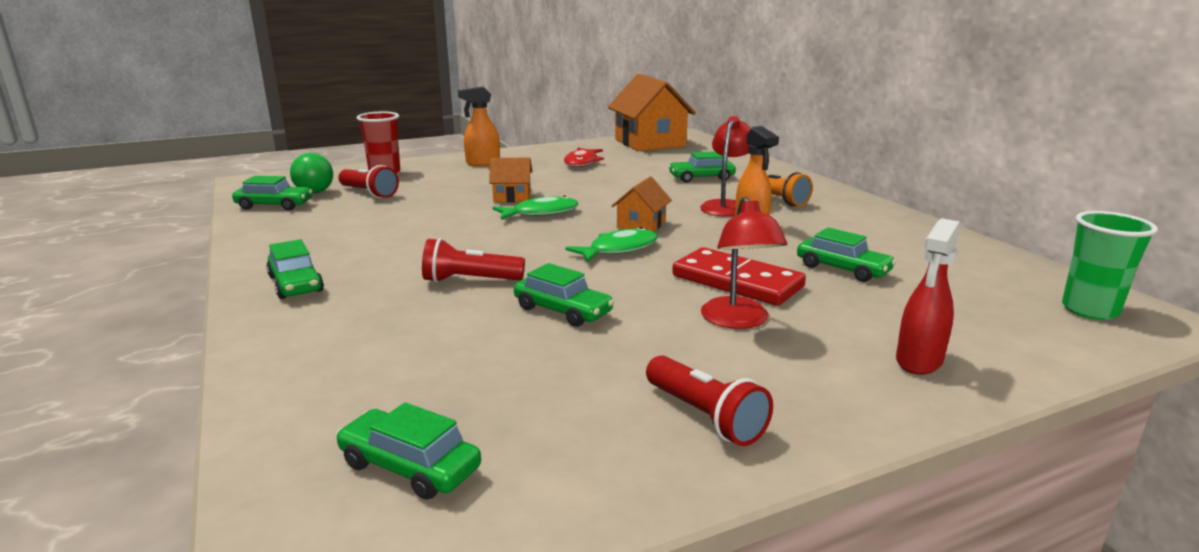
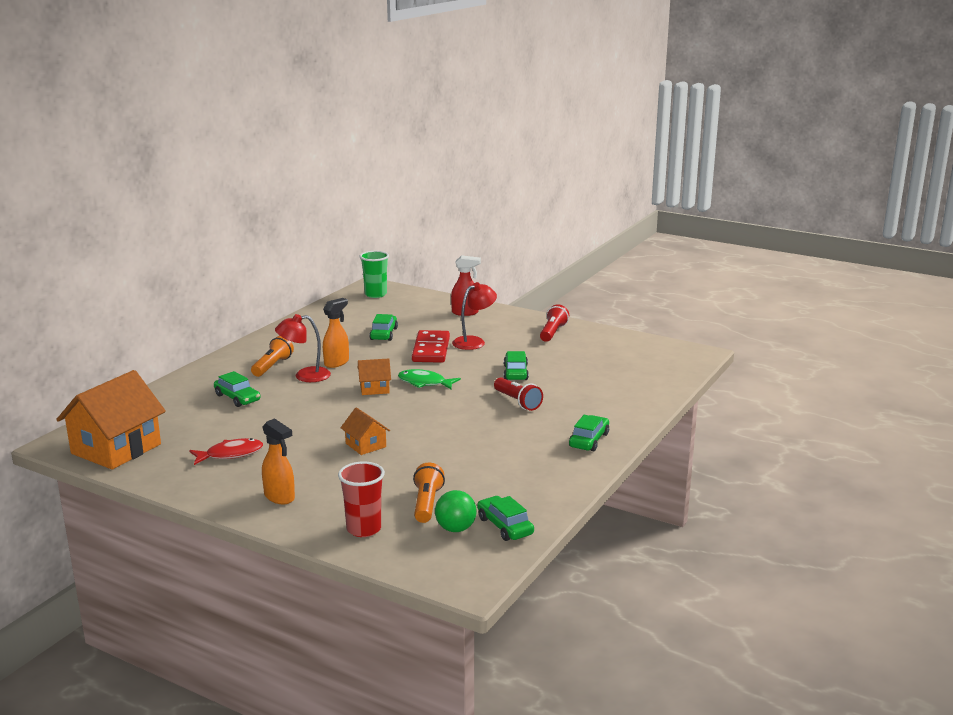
camera: 125 degrees left, 0 degrees up
(369, 193) = (427, 504): red flashlight -> orange flashlight
(410, 466) = (645, 359): green car -> none
(541, 213) = (390, 422): green fish -> none

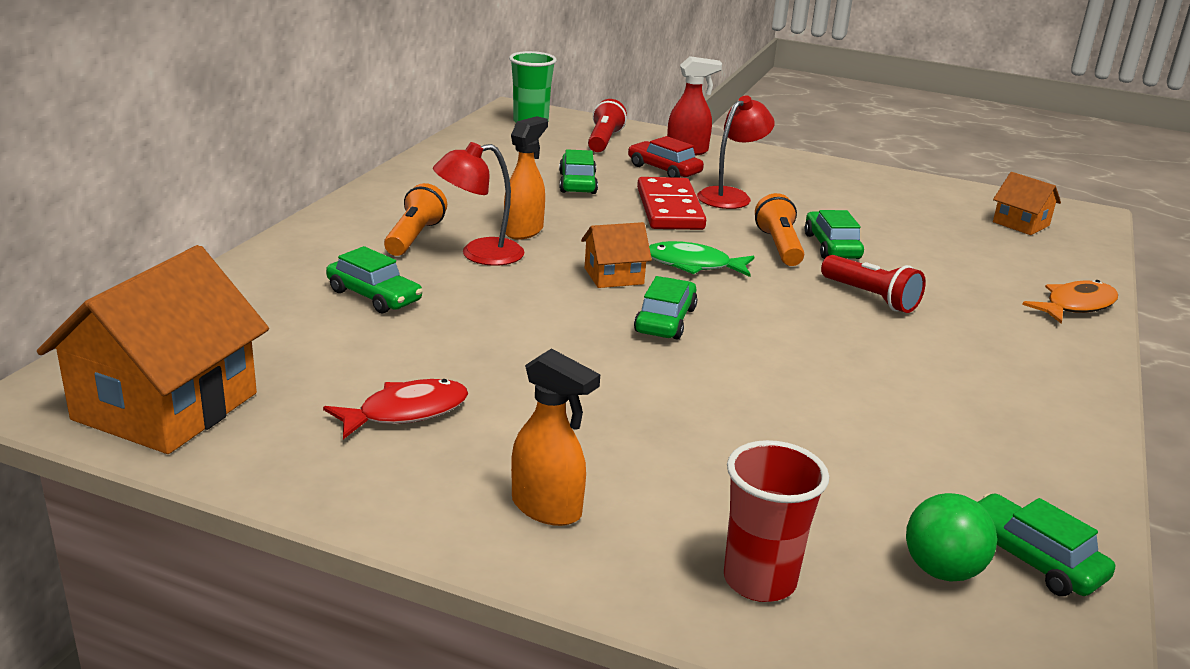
camera: 10 degrees left, 5 degrees up
(366, 445) = (658, 386): orange house -> orange house (1021, 224)
(427, 504) = (848, 512): orange flashlight -> orange flashlight (779, 246)
(442, 325) = (664, 170): none -> red car
(553, 332) = (843, 182): red flashlight -> red flashlight (604, 141)
(589, 440) = (1042, 367): green car -> green car (665, 320)
(640, 408) = (1076, 306): none -> orange fish

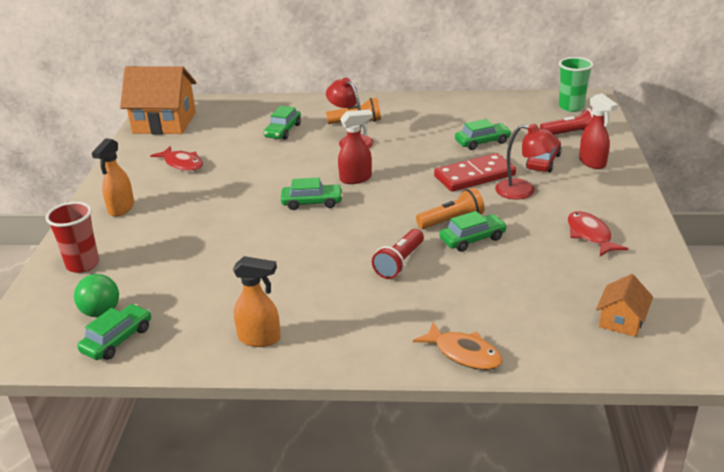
camera: 75 degrees right, 5 degrees up
(524, 231) = (393, 144): orange spray bottle -> orange spray bottle (260, 339)
(614, 276) = (356, 179): orange house -> red spray bottle
(693, 265) = (393, 198): green fish -> none
(851, 193) = (590, 235): none -> red fish

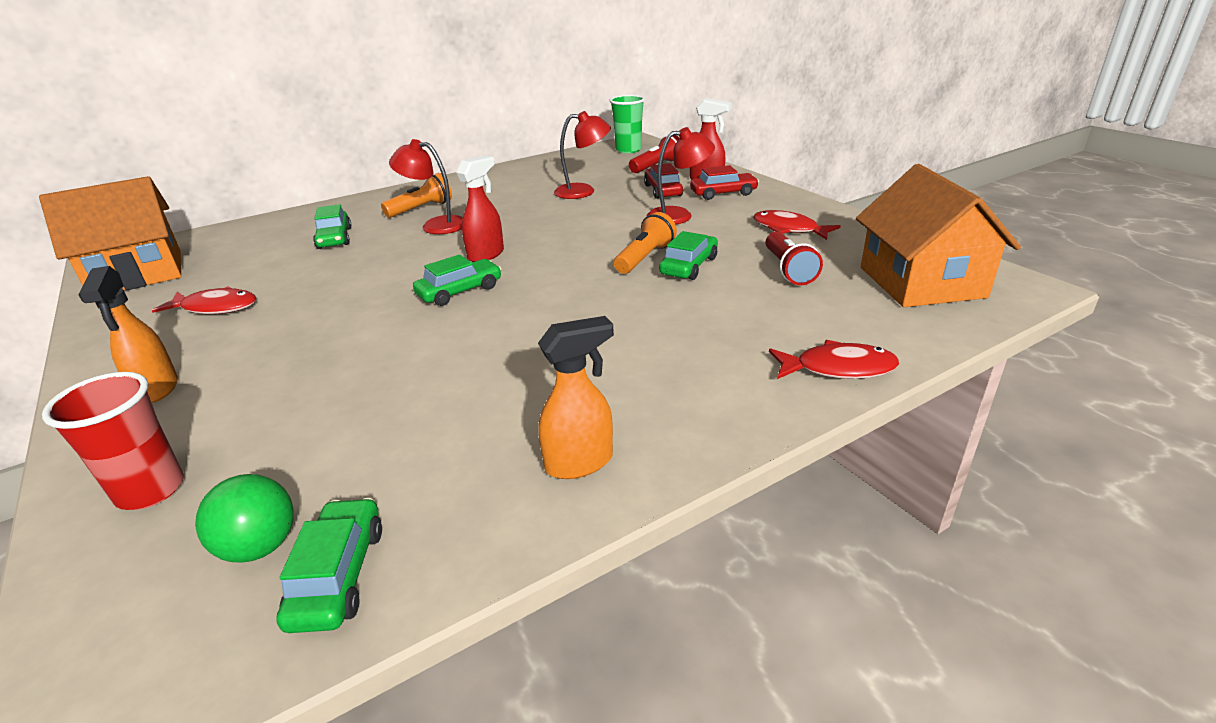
camera: 35 degrees left, 0 degrees up
(399, 263) = (644, 312): red flashlight -> red flashlight (788, 270)
(464, 353) = (838, 368): orange fish -> red fish
(474, 176) = (614, 217): red domino -> none
(482, 142) = (583, 191): green car -> red lamp
(587, 181) = (723, 193): none -> red car
(621, 321) = (921, 282): orange house -> orange house, size x2.05

